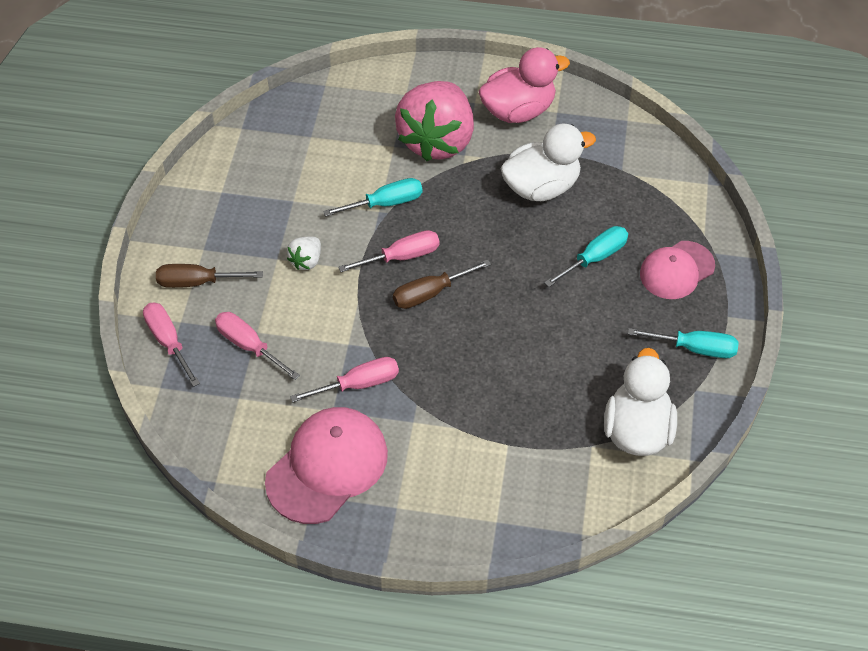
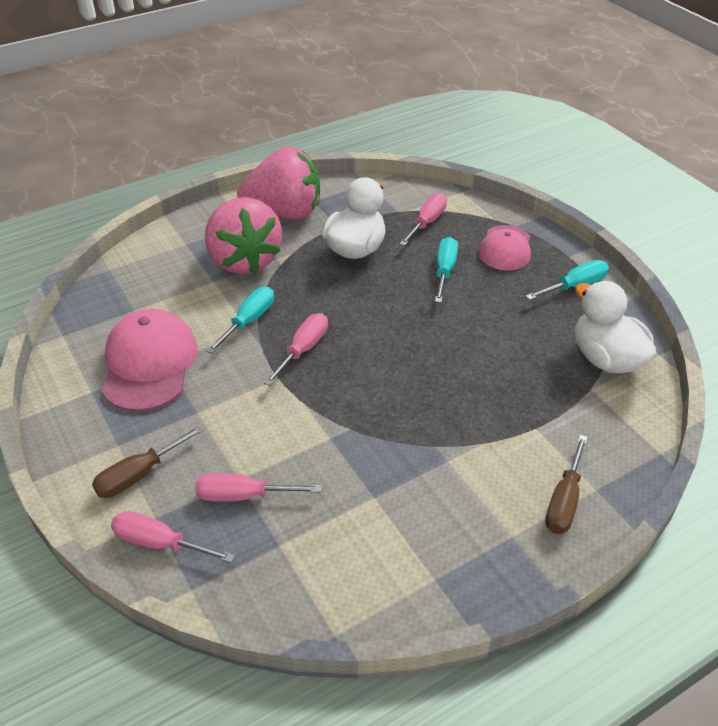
camera: 40 degrees left, 10 degrees down
(306, 261) = (225, 398): white strawberry -> none
(327, 467) = (420, 546): pink cap -> pink cap (149, 364)
(358, 384) = (373, 462): pink screwdriver -> pink screwdriver (427, 222)
(430, 293) = (354, 361): brown screwdriver -> brown screwdriver (564, 501)
(518, 110) = (285, 213): pink duck -> pink strawberry

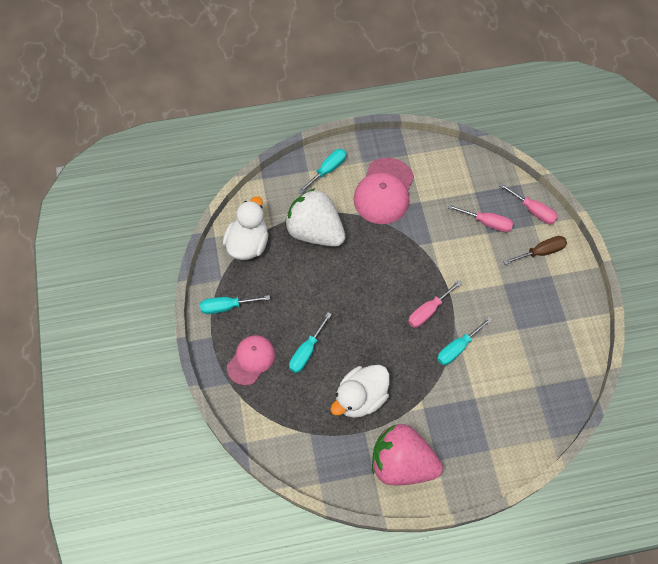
camera: 160 degrees left, 20 degrees up
(149, 364) = (528, 331): pink cap -> pink cap (384, 191)
(244, 260) = (448, 414): pink strawberry -> none
(427, 222) = (294, 410): pink screwdriver -> none
(521, 401) = (315, 231): none -> white strawberry
(564, 501) = (327, 170): brown screwdriver -> turquoise screwdriver
(606, 358) = (248, 243): white duck -> white duck turned 150 degrees counterclockwise

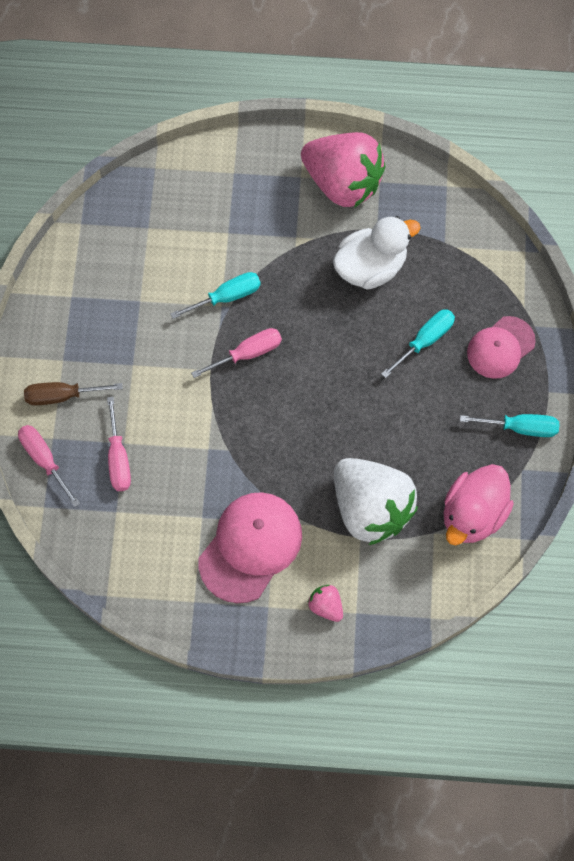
camera: 165 degrees left, 5 degrees up
(248, 243) = (473, 514): white duck -> pink duck
(327, 170) = (326, 606): turquoise screwdriver -> pink strawberry
(487, 223) = (118, 458): pink screwdriver -> pink screwdriver turned 135 degrees counterclockwise

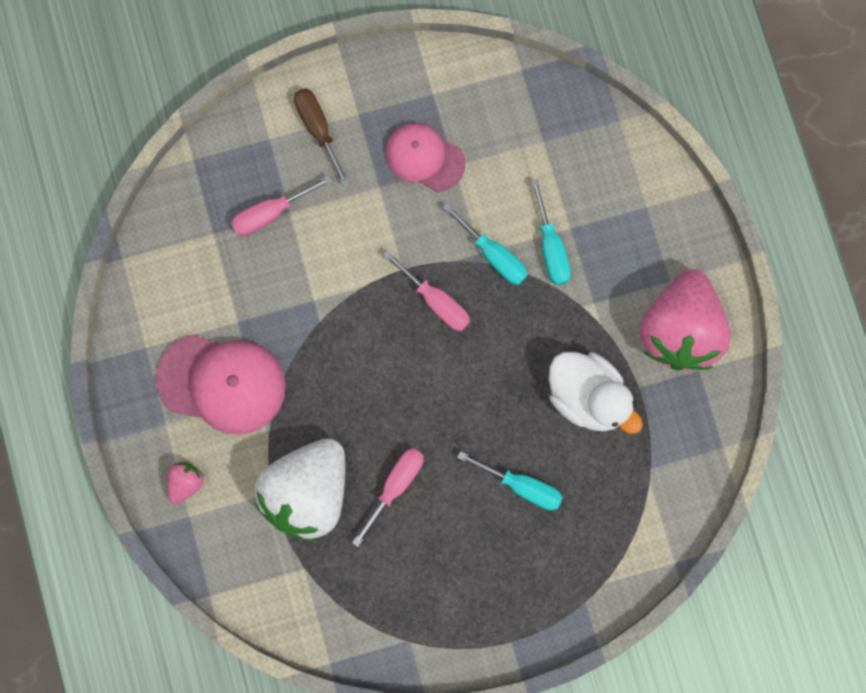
camera: 70 degrees right, 10 degrees up
(44, 460) = (242, 140): pink screwdriver -> pink screwdriver (395, 486)
(473, 514) = (339, 603): pink duck -> none
(500, 347) = (544, 572): pink cap -> pink cap (424, 157)
(520, 427) = (457, 624): turquoise screwdriver -> turquoise screwdriver (551, 247)

